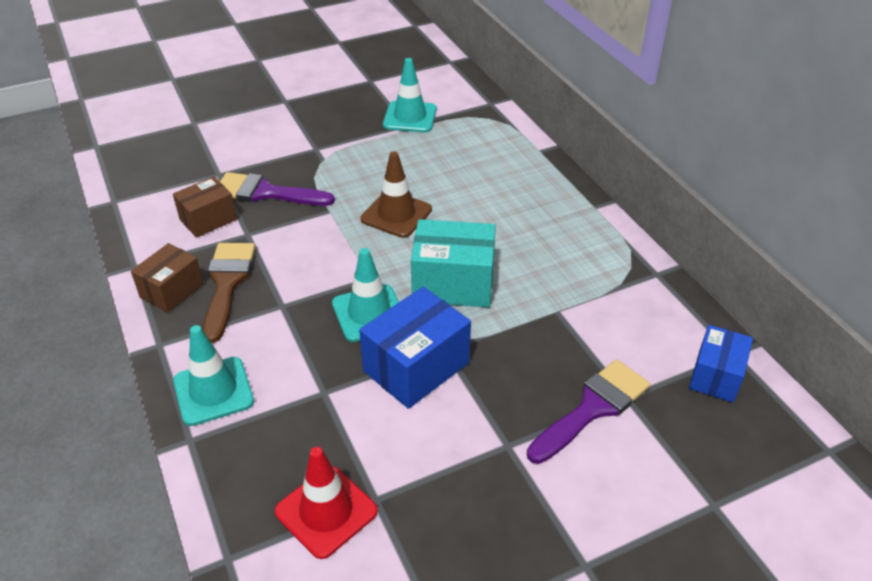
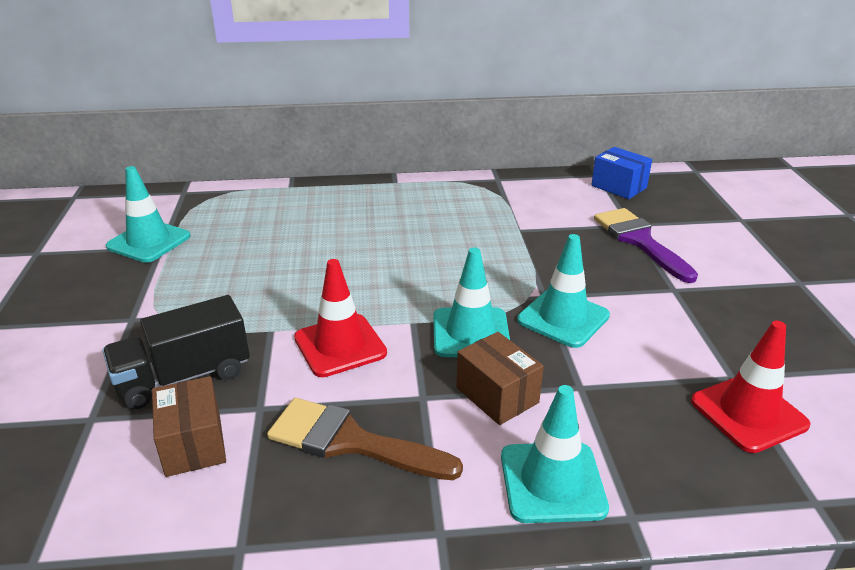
camera: 70 degrees left, 10 degrees down
(172, 290) = (329, 505): brown box -> brown box (497, 395)
(266, 193) = (184, 377): purple brush -> black truck
(324, 249) = (340, 345): none -> red traffic cone
(396, 214) = (318, 284): brown traffic cone -> none
(416, 367) = (563, 318): blue box -> turquoise traffic cone
(453, 283) = (454, 273): turquoise box -> none

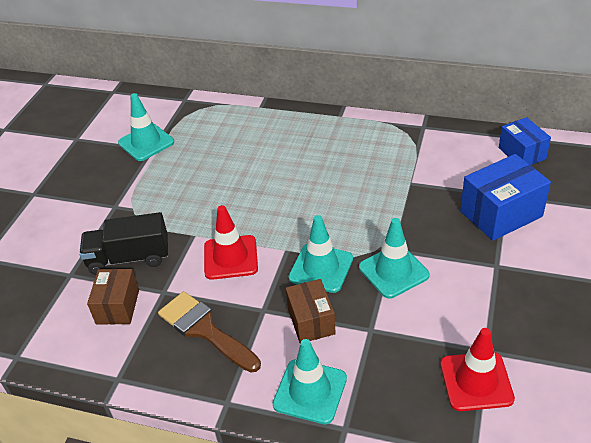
camera: 25 degrees right, 10 degrees up
(640, 241) = (501, 214): purple brush -> blue box

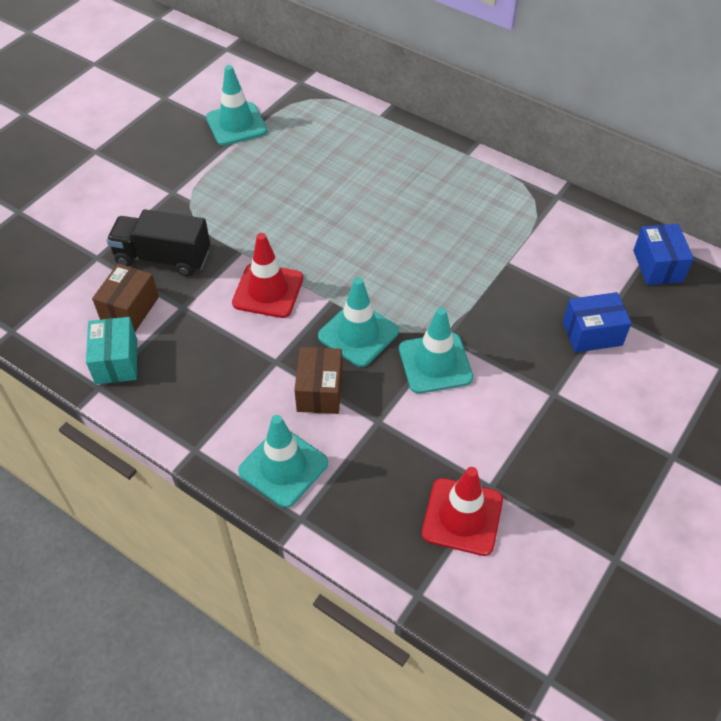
camera: 15 degrees right, 10 degrees up
(124, 352) = (116, 361): none -> turquoise box
(205, 330) = (206, 364): brown brush -> none
(501, 214) = (592, 333): blue box -> blue box, size x0.64

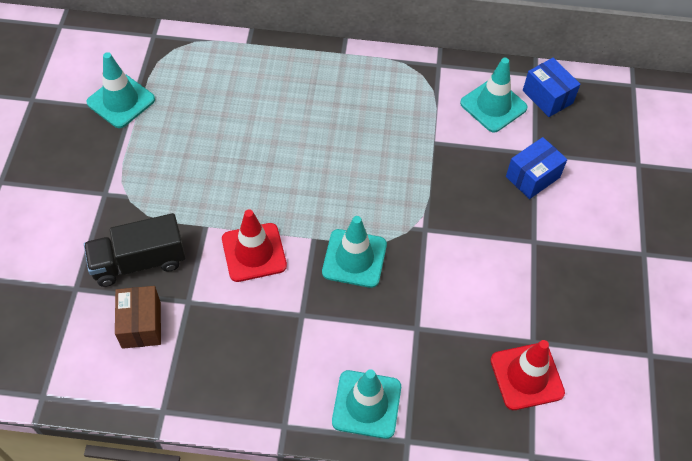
camera: 30 degrees left, 5 degrees up
(116, 361) = (162, 379): turquoise box -> none
(320, 391) = (354, 324): brown box -> none
(435, 363) = (431, 256): turquoise traffic cone -> turquoise traffic cone (493, 105)

